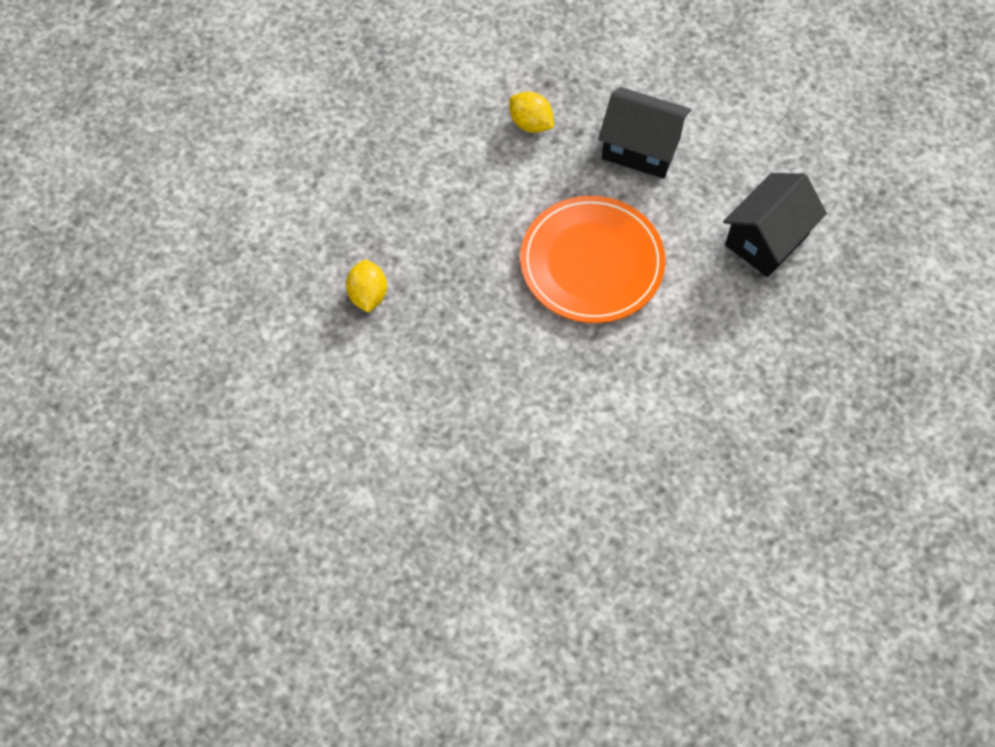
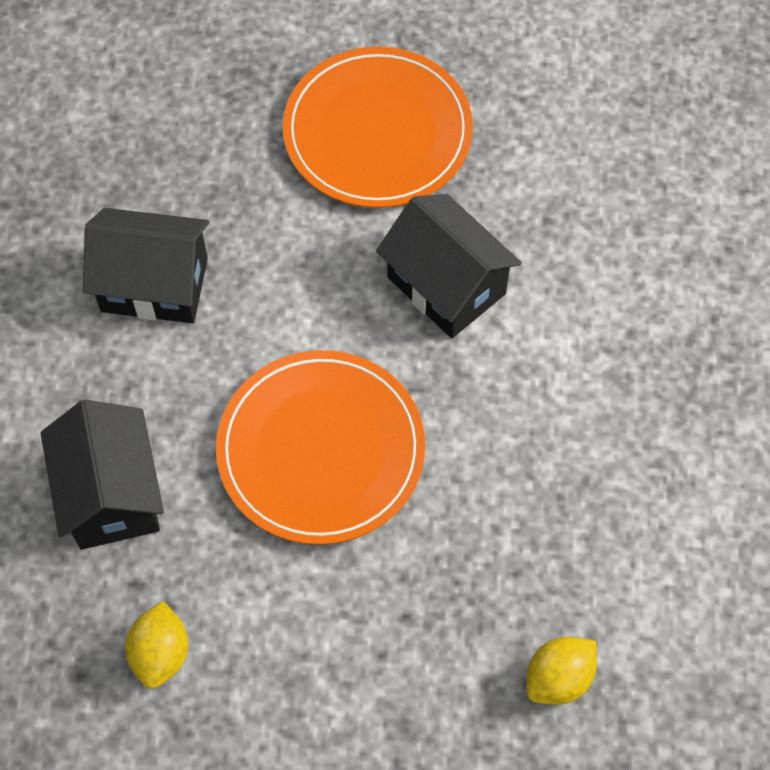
camera: 125 degrees left, 0 degrees up
(654, 397) = (446, 285): none -> black house
(801, 431) = (377, 132): none -> orange plate

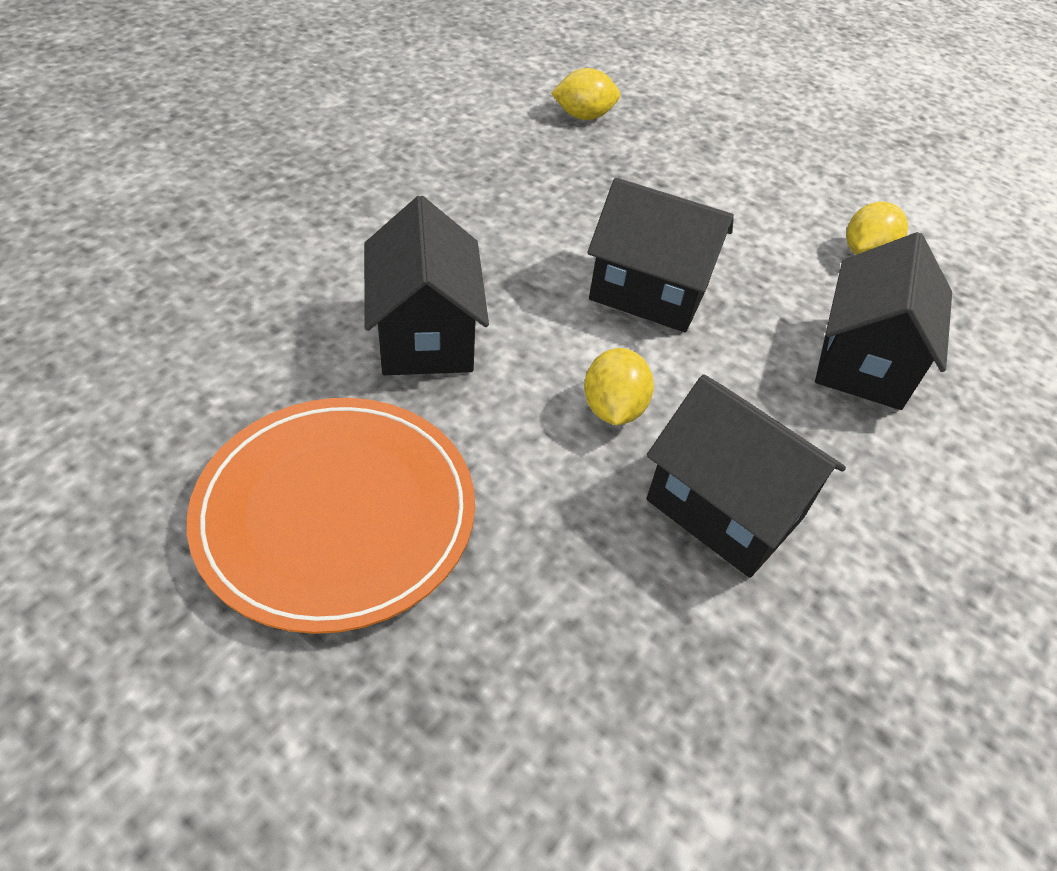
camera: 150 degrees left, 15 degrees down
(272, 313) = (613, 409): none -> yellow lemon
(321, 450) = (649, 292): orange plate -> black house

